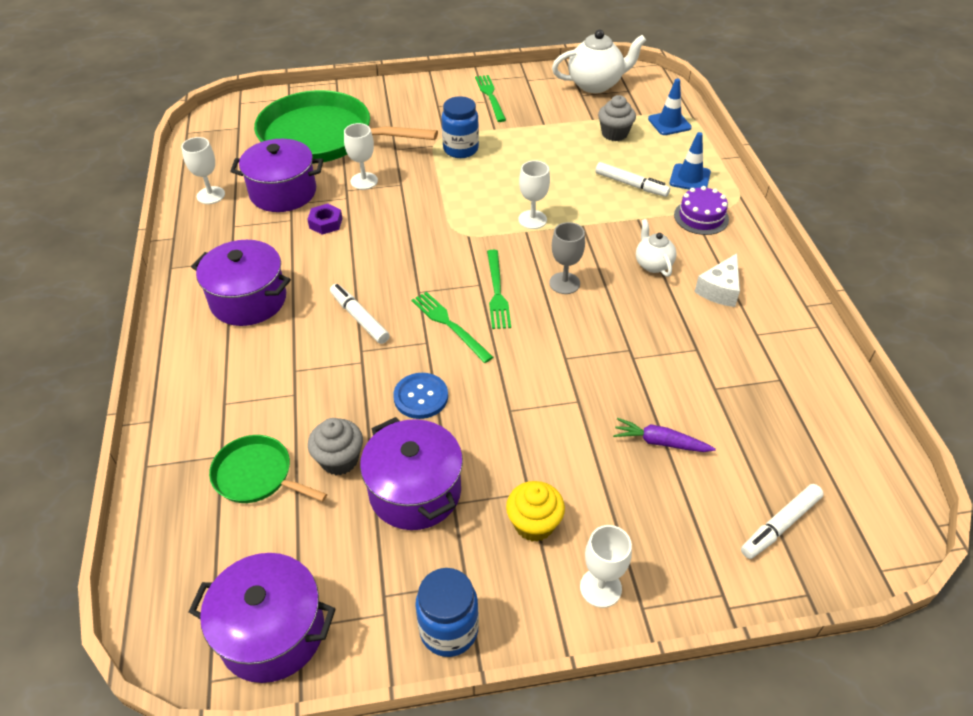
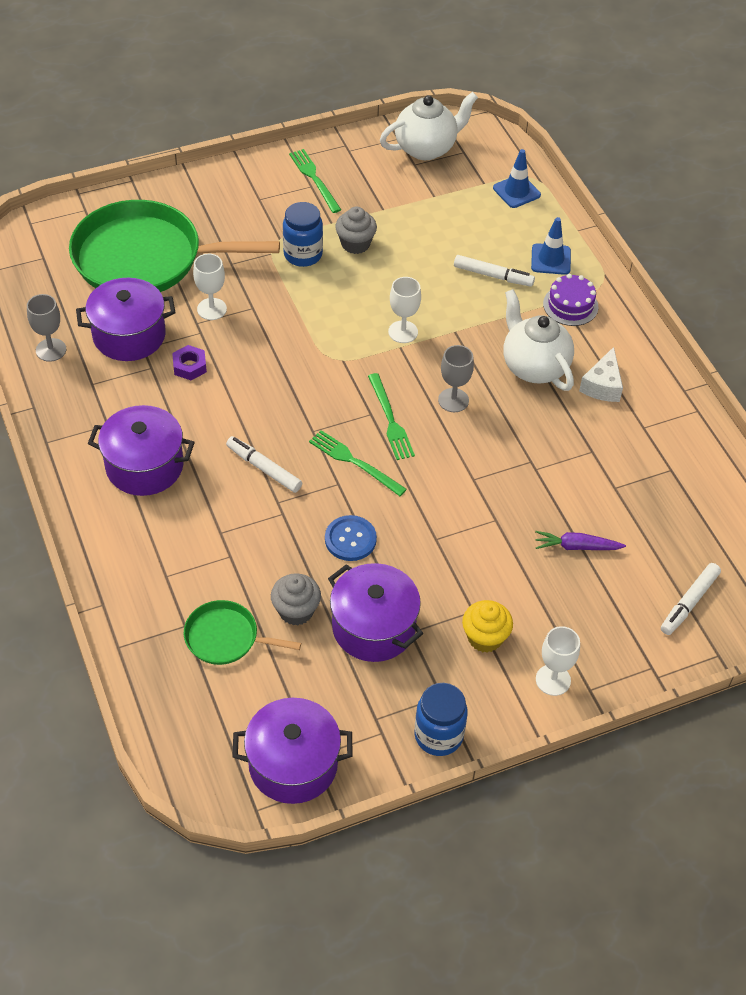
camera: 15 degrees left, 5 degrees up
(211, 195) = (51, 350): white goblet -> grey goblet
(614, 134) = (461, 213): grey cupcake -> grey cupcake (355, 244)
(653, 264) = (534, 367): white teapot -> white teapot, size x1.76

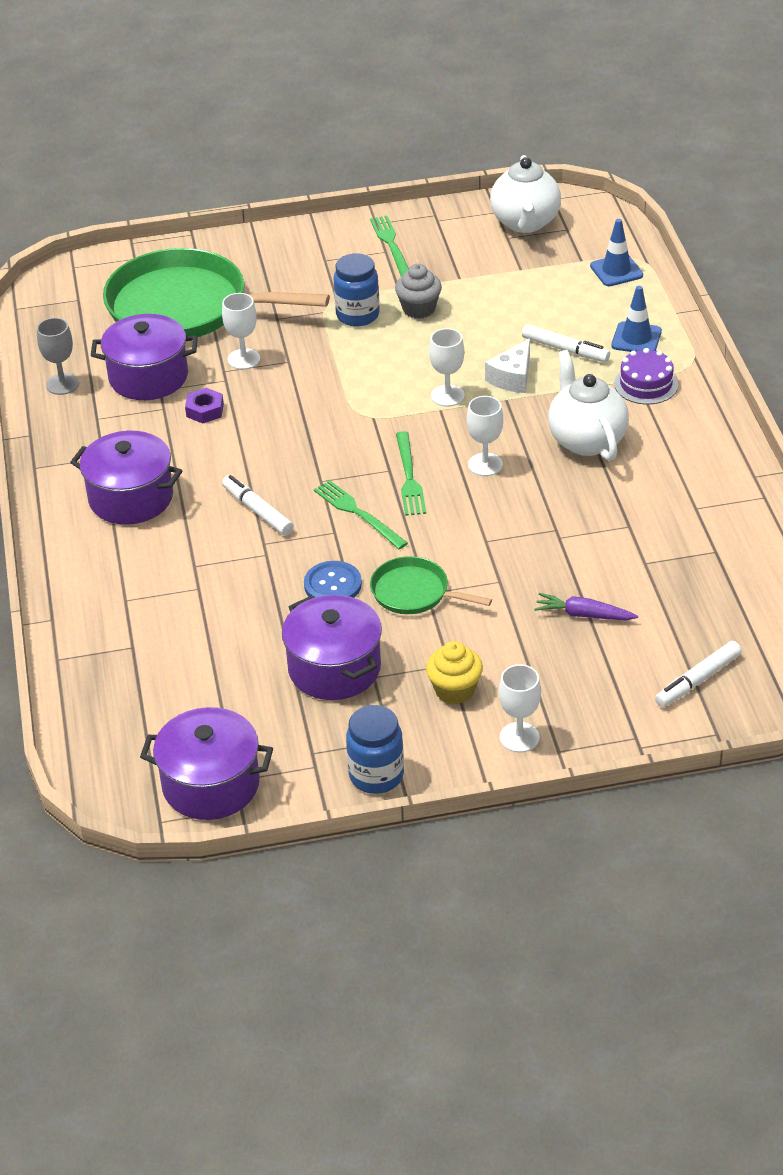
camera: 15 degrees right, 10 degrees down
(225, 638) = (172, 662): green pan -> green pan (414, 592)
(296, 611) = (254, 645): grey cupcake -> none
(426, 148) = (525, 223): white teapot -> white teapot turned 105 degrees clockwise
(453, 400) = (485, 464): grey goblet -> white goblet
(602, 385) = (660, 464): white cheese -> white cheese (512, 377)

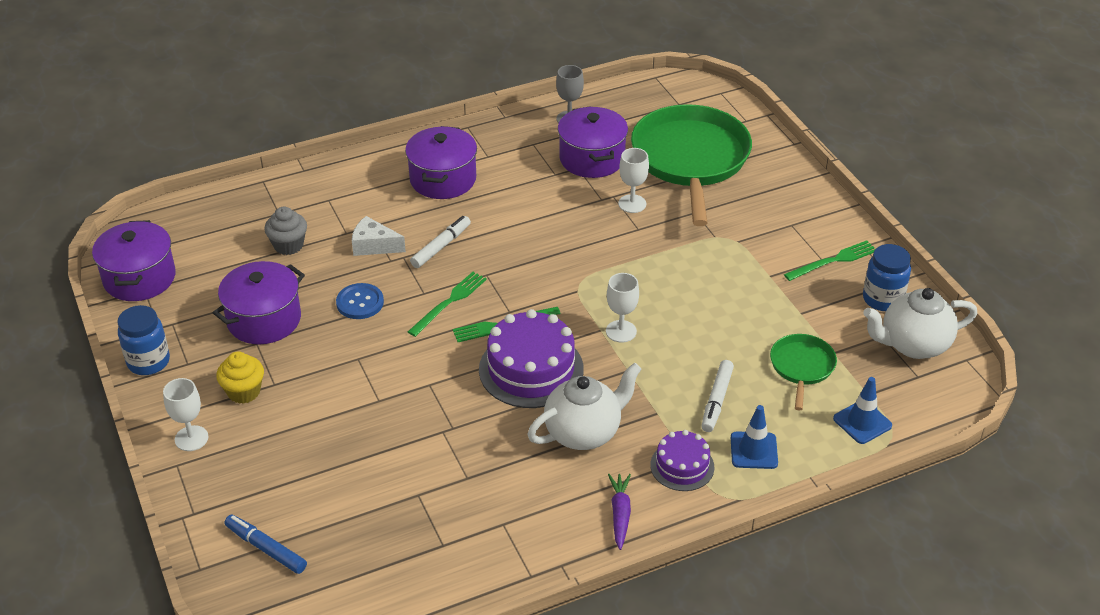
camera: 75 degrees right, 0 degrees up
(205, 410) = (558, 196): purple nut -> none
(357, 315) = (718, 258): blue jar -> blue jar (882, 299)
(414, 592) = (357, 350): green pan -> green pan (801, 367)
(419, 309) = (742, 294): grey cupcake -> grey cupcake (288, 245)
(485, 464) = (531, 369): white goblet -> purple cake
(512, 377) = (661, 370): white cheese -> white cheese (374, 246)
(583, 615) = (343, 460): purple carrot -> purple carrot (620, 514)
(698, 680) = (266, 549): white marker -> blue marker

